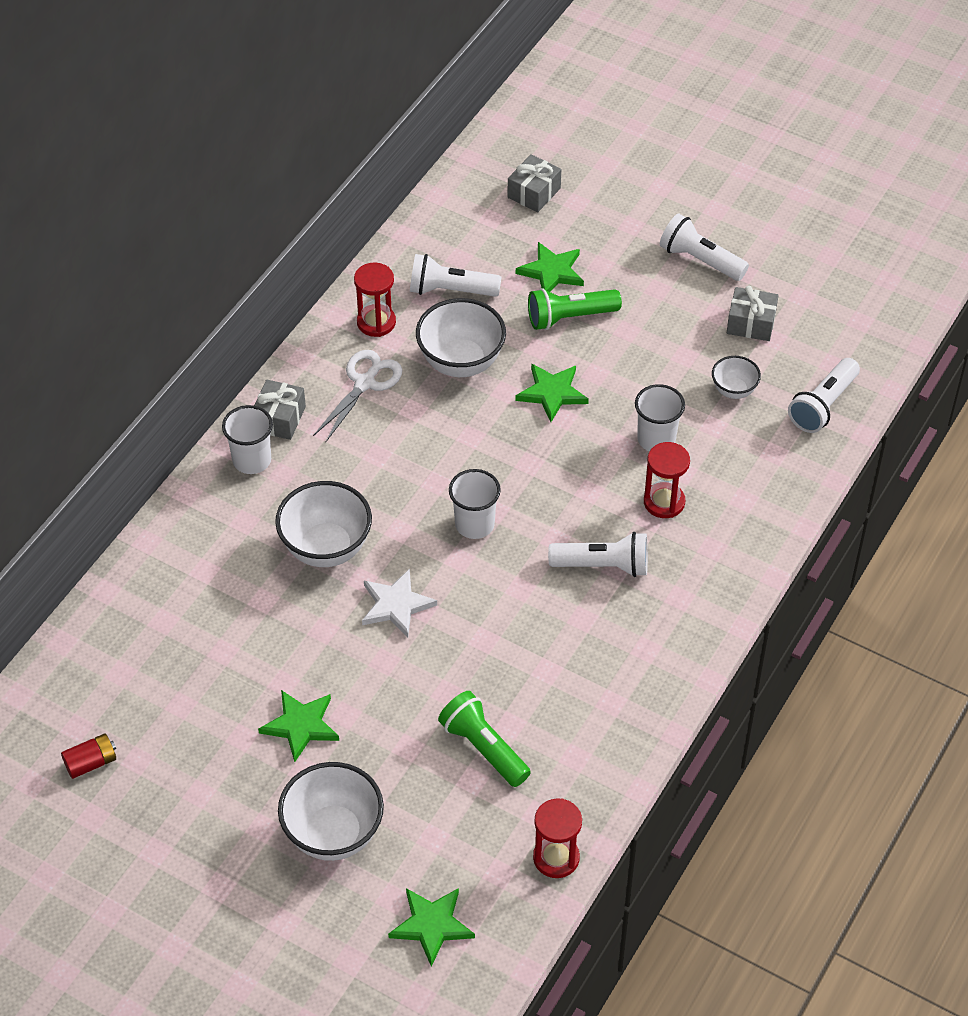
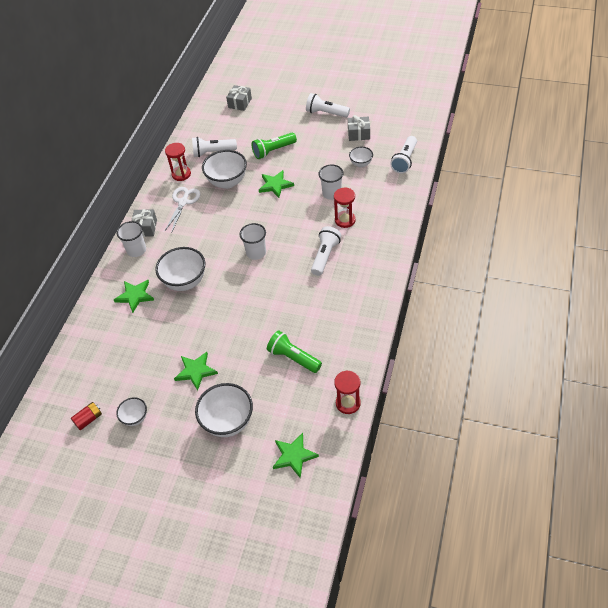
camera: 10 degrees left, 0 degrees up
(172, 782) = (135, 418): none -> white bowl
(396, 605) = (228, 300): white star -> none
(551, 271) = (258, 133): green star -> green star (135, 296)
(603, 565) = (325, 256): white flashlight -> white flashlight turned 60 degrees counterclockwise

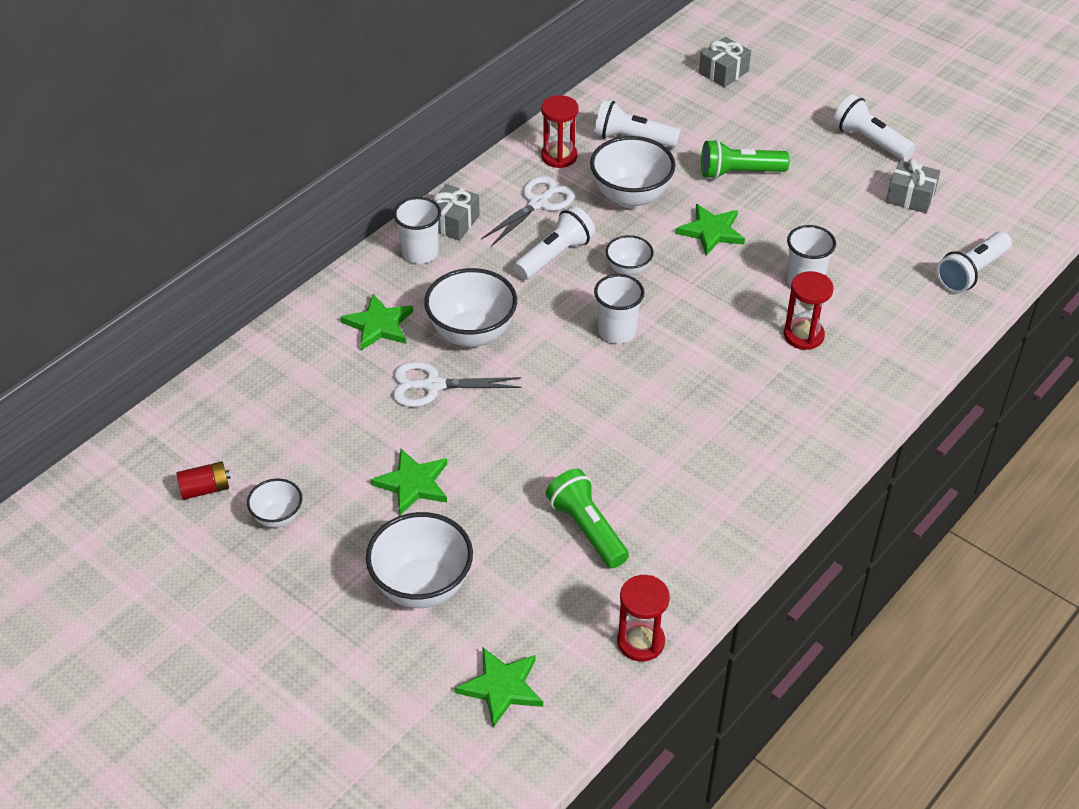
camera: 20 degrees right, 5 degrees down
(179, 316) = (433, 386): none -> white scissors
(325, 256) = (734, 382): white flashlight -> white flashlight (555, 256)
(361, 164) = (886, 250): white bowl -> white bowl (628, 269)

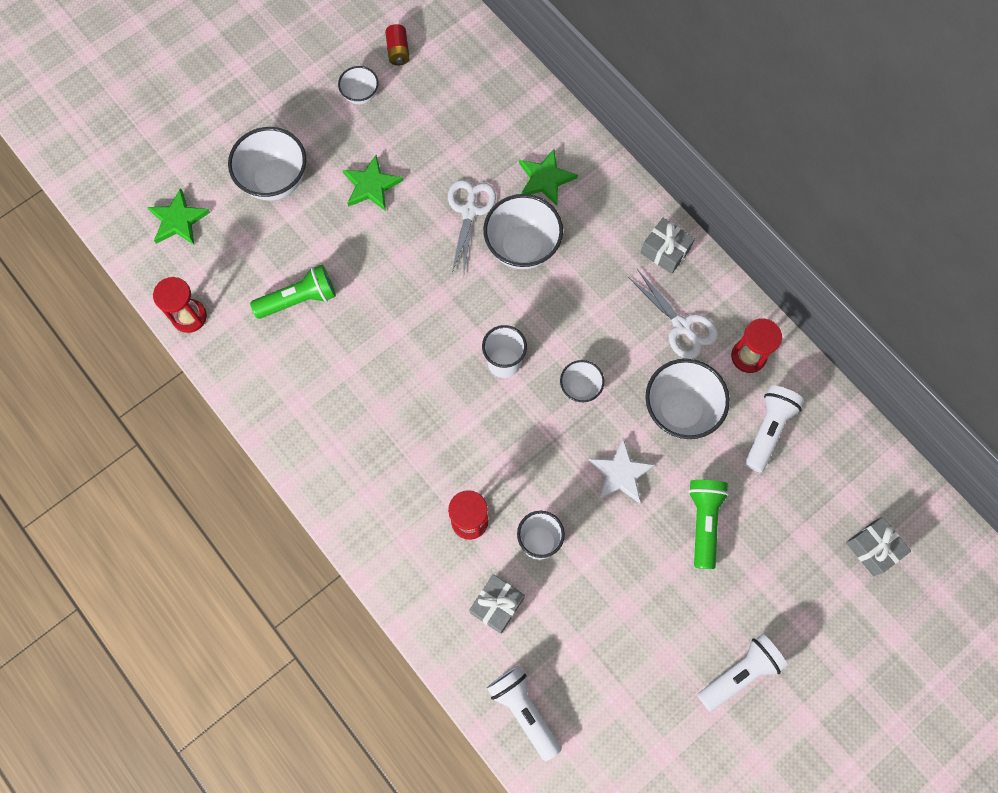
camera: 100 degrees right, 25 degrees up
(420, 253) = (629, 219): white cup -> none
(555, 256) = (608, 328): white flashlight -> none
(711, 231) = (620, 474): green star -> white star
(910, 197) = (644, 687): grey gift -> grey gift (497, 605)

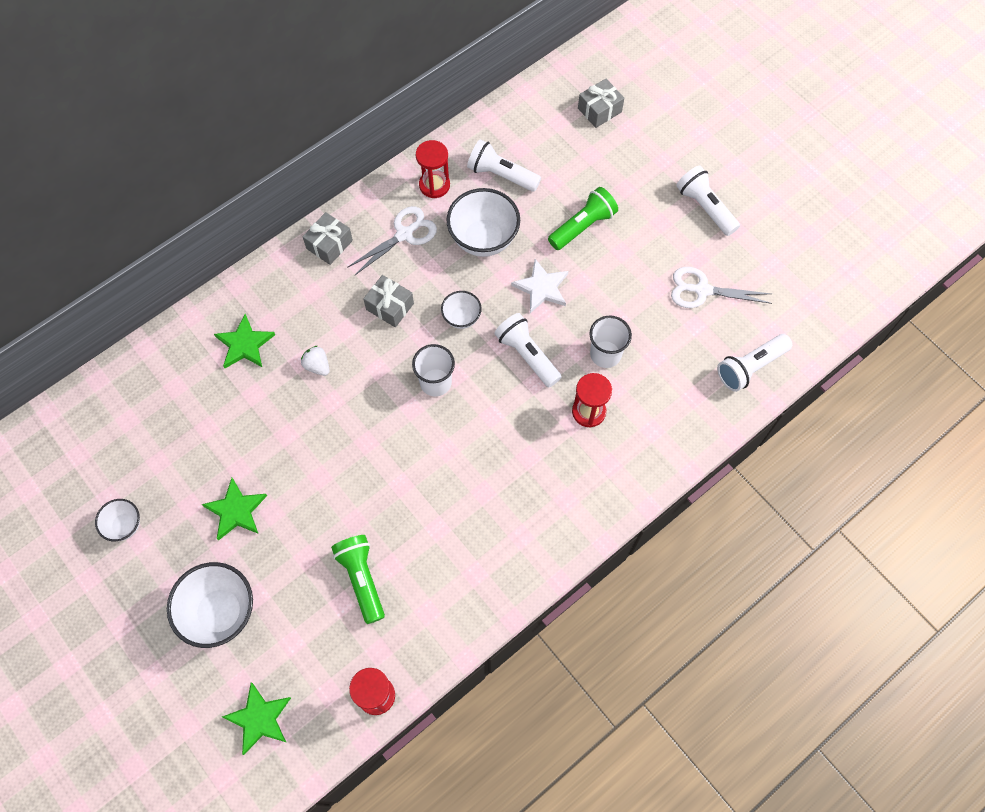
camera: 90 degrees left, 5 degrees down
(398, 51) = (75, 488): red battery -> none
(469, 211) = (274, 414): white scissors -> white scissors (702, 290)
(497, 605) = (663, 388): grey gift -> grey gift (390, 306)
(522, 247) = (317, 366): white bowl -> white strawberry
(536, 457) = (527, 355): none -> white flashlight
(703, 522) = (582, 226): green flashlight -> green flashlight turned 135 degrees clockwise

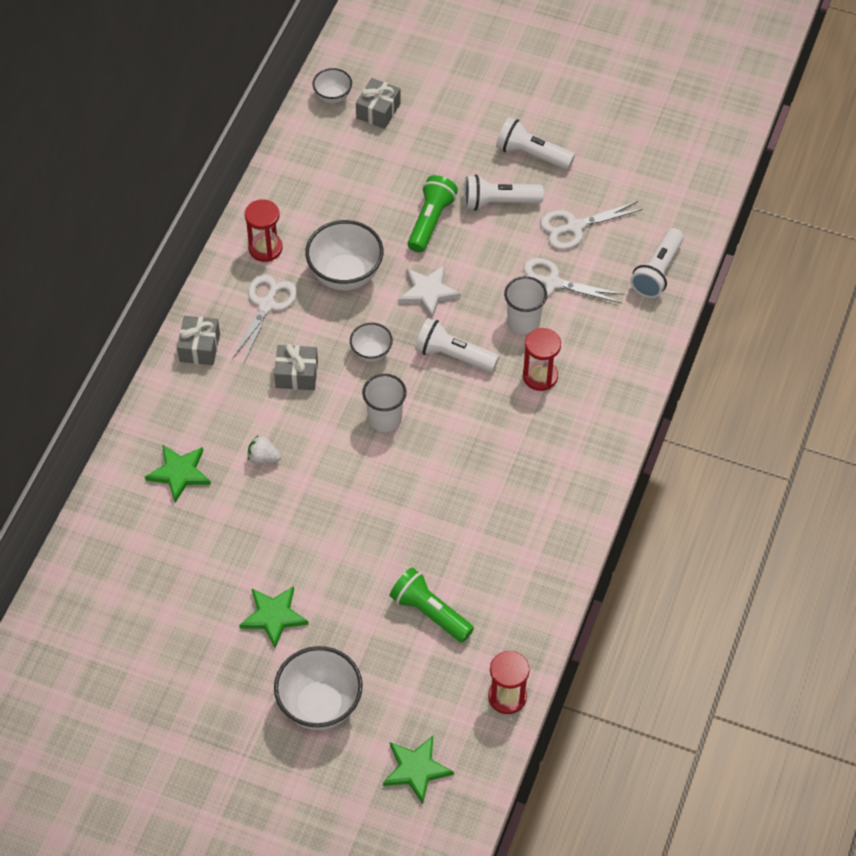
camera: 30 degrees left, 10 degrees down
(124, 525) = (176, 682): white bowl -> white bowl (333, 97)
(501, 175) = (324, 210): white flashlight -> white flashlight (499, 202)
(651, 332) = (552, 283): none -> white scissors

